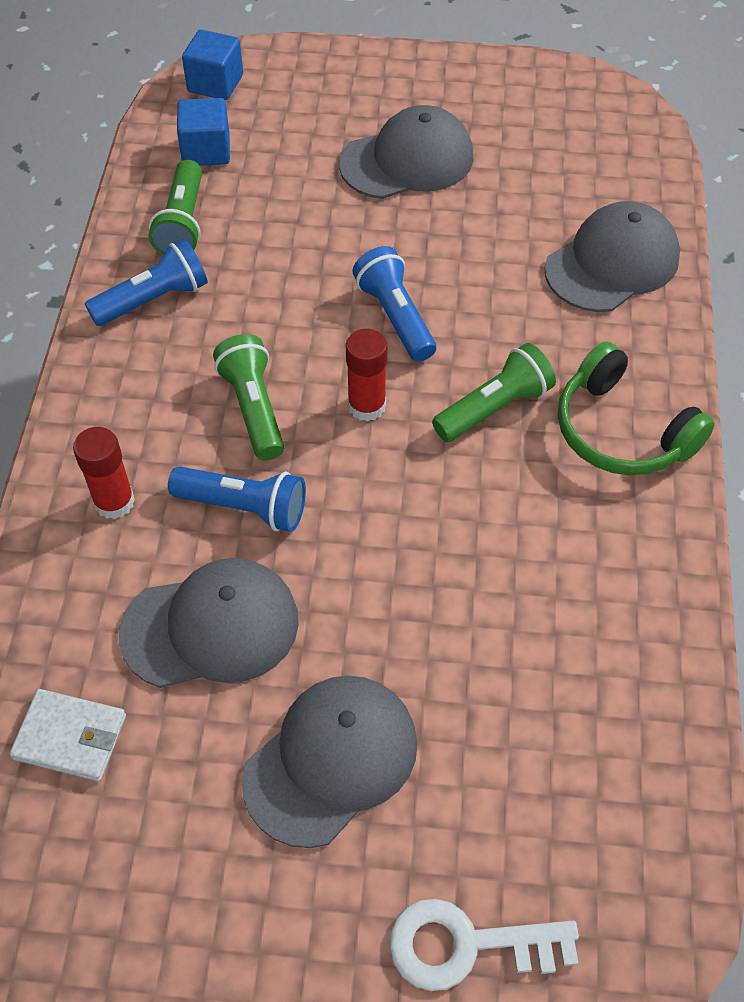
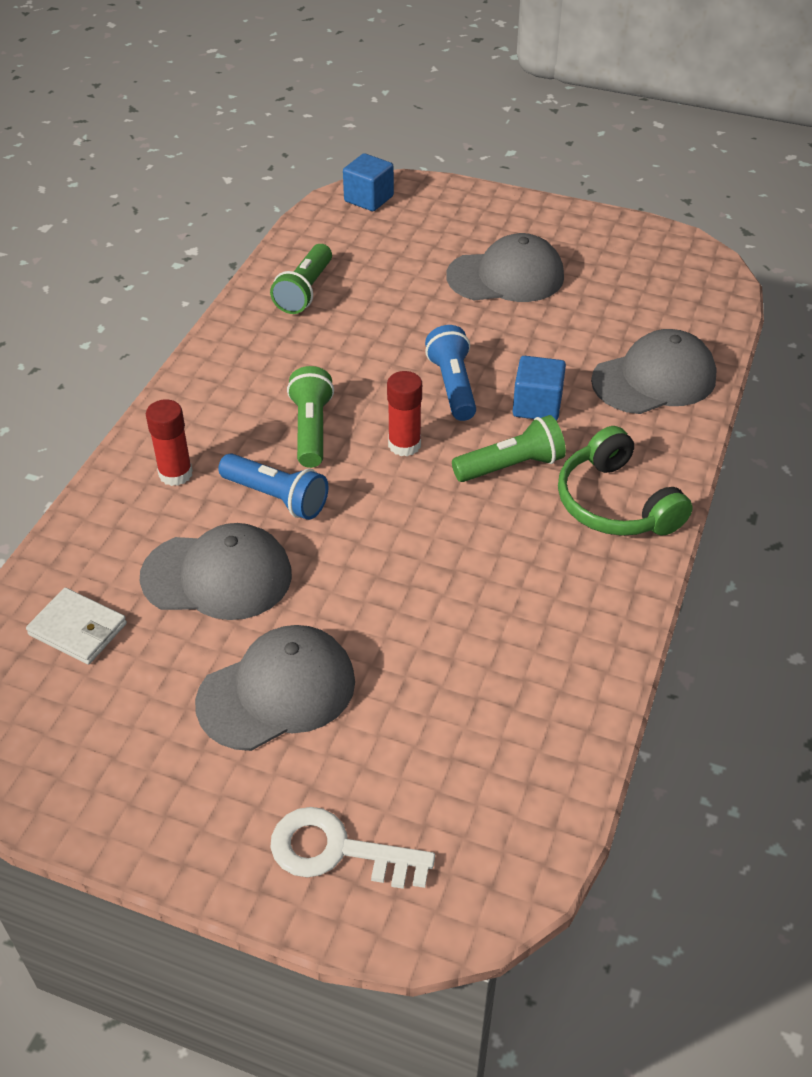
camera: 15 degrees right, 10 degrees down
(153, 299) = (261, 340): blue flashlight -> none
(206, 150) = (343, 244): blue cube -> blue cube (537, 406)

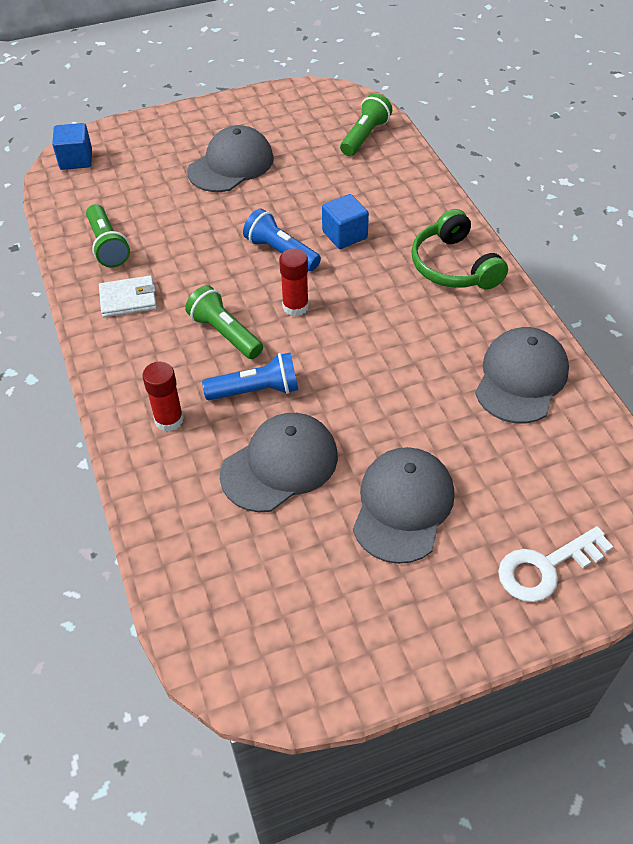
camera: 40 degrees left, 5 degrees up
(78, 629) = (231, 564): white wallet -> white wallet (128, 299)
(511, 466) = (373, 280): green flashlight -> green flashlight (365, 136)
(615, 503) = (454, 266): green headphones -> green headphones turned 45 degrees clockwise
(654, 379) = (390, 181): grey cap -> grey cap (521, 378)

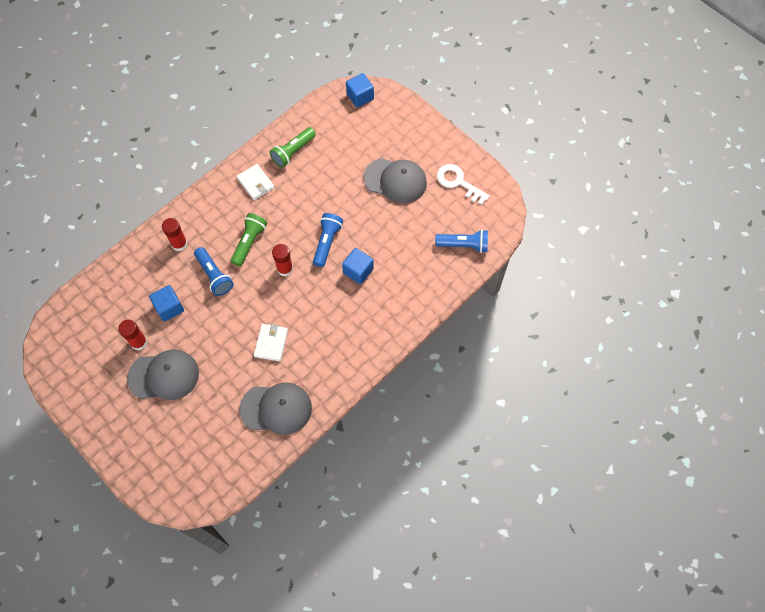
camera: 65 degrees right, 15 degrees up
(280, 465) = (169, 308): grey cap -> blue cube
(322, 526) = (139, 342): none -> red glue stick
(365, 136) = (464, 245): green flashlight -> blue flashlight
(410, 354) = (271, 343): none -> white wallet
(454, 266) = (357, 342): green headphones -> none
(546, 567) = (149, 456): white key -> white key (458, 182)

